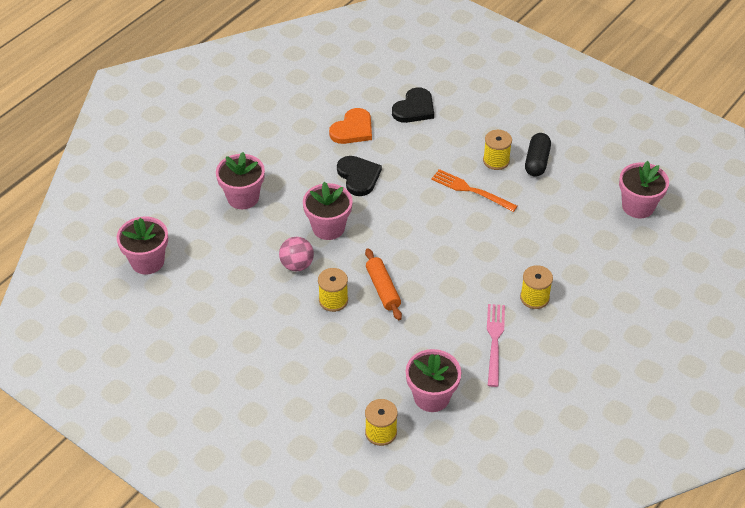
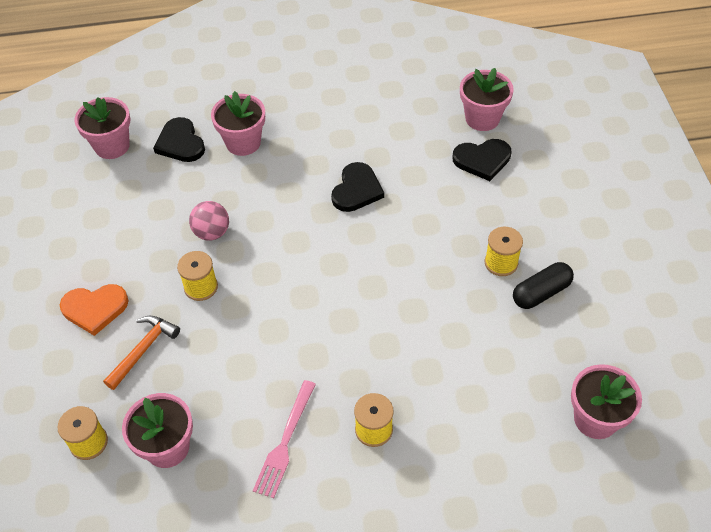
camera: 45 degrees right, 5 degrees up
(197, 226) = (180, 143): none -> black heart
(328, 227) = (276, 218): pink flower pot -> pink flower pot (482, 118)
(345, 360) = (143, 350): none -> orange hammer
(353, 129) = (404, 143): orange heart -> orange heart (95, 309)
(383, 289) = (252, 309): orange rolling pin -> none
(471, 190) = (441, 275): orange fork -> none
(495, 341) = (285, 442): pink fork -> pink fork turned 150 degrees clockwise

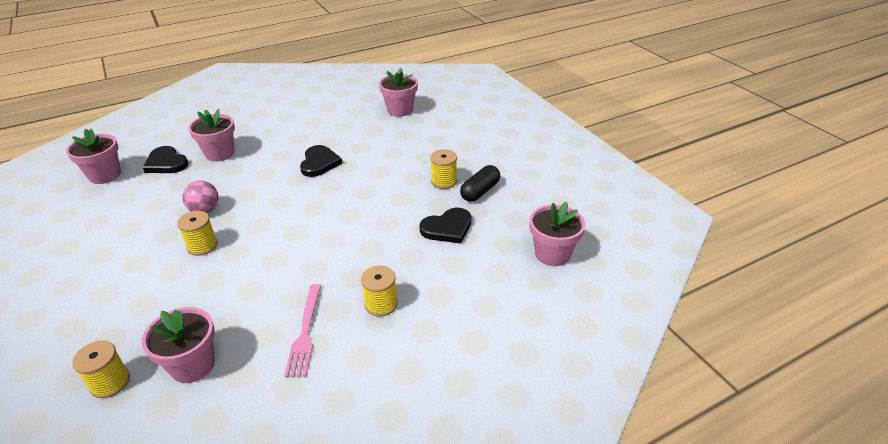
camera: 20 degrees left, 15 degrees down
(95, 309) = (103, 282): orange heart -> none
(143, 350) = (156, 300): orange hammer -> none
(482, 160) = (408, 130): black heart -> black heart (447, 228)

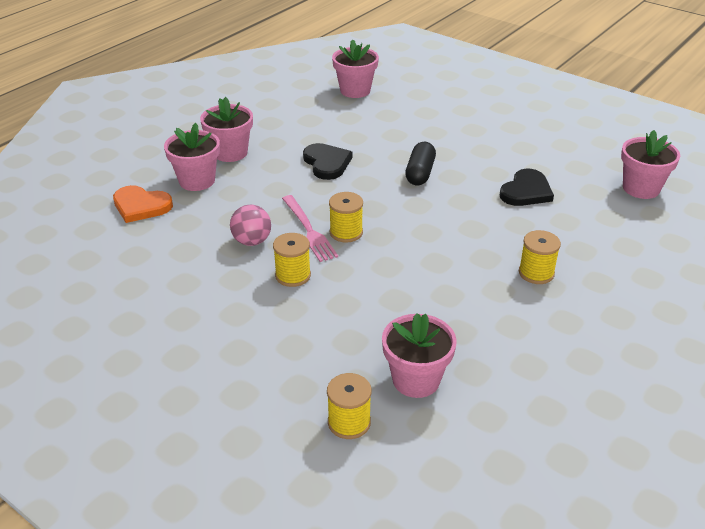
camera: 25 degrees left, 0 degrees up
(105, 175) = (76, 238): pink flower pot -> pink flower pot (230, 152)
(166, 163) = (141, 206): black heart -> orange heart
(305, 332) = (492, 318): pink fork -> pink fork (309, 230)
(444, 181) = (477, 150): yellow spool -> yellow spool (346, 232)
(480, 191) = (521, 151): black capsule -> black capsule (420, 173)

